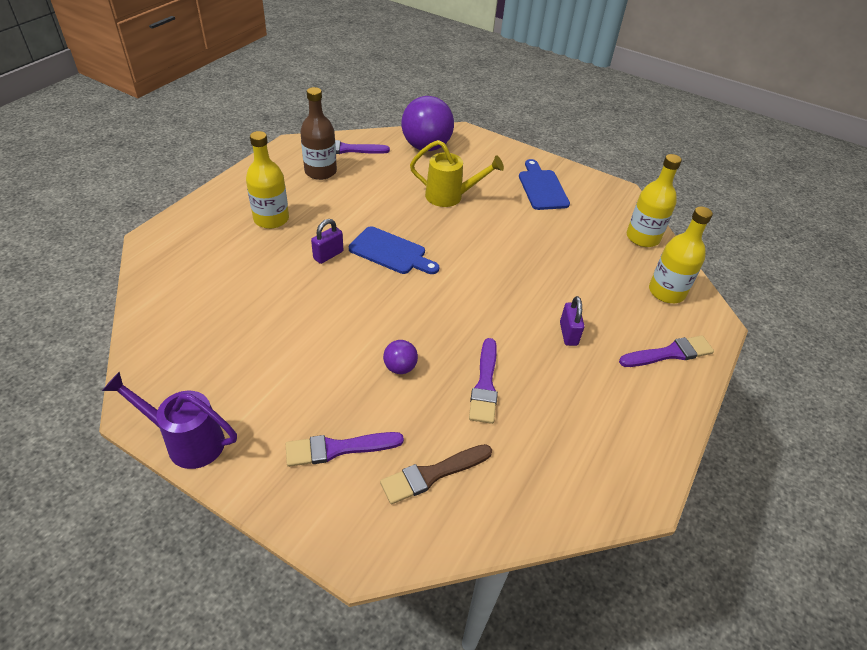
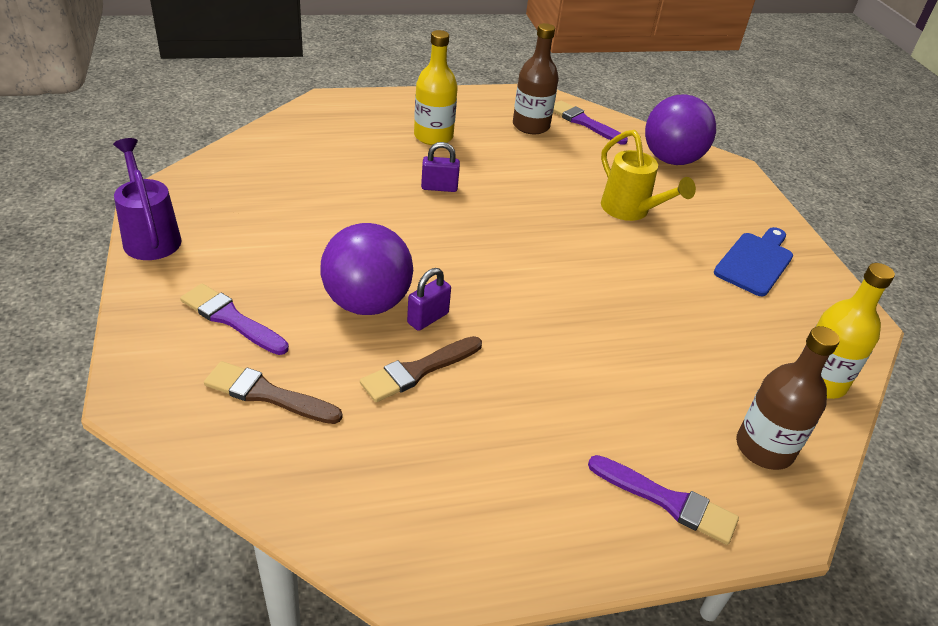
camera: 45 degrees right, 5 degrees down
(391, 252) = (498, 218): blue cutting board -> none
(400, 367) = (367, 303): purple ball -> purple ball, size x2.17
(485, 384) = (418, 370): purple brush -> brown brush
(568, 334) = (572, 396): purple padlock -> purple padlock (428, 318)
(666, 292) = (764, 448): yellow bottle -> brown bottle

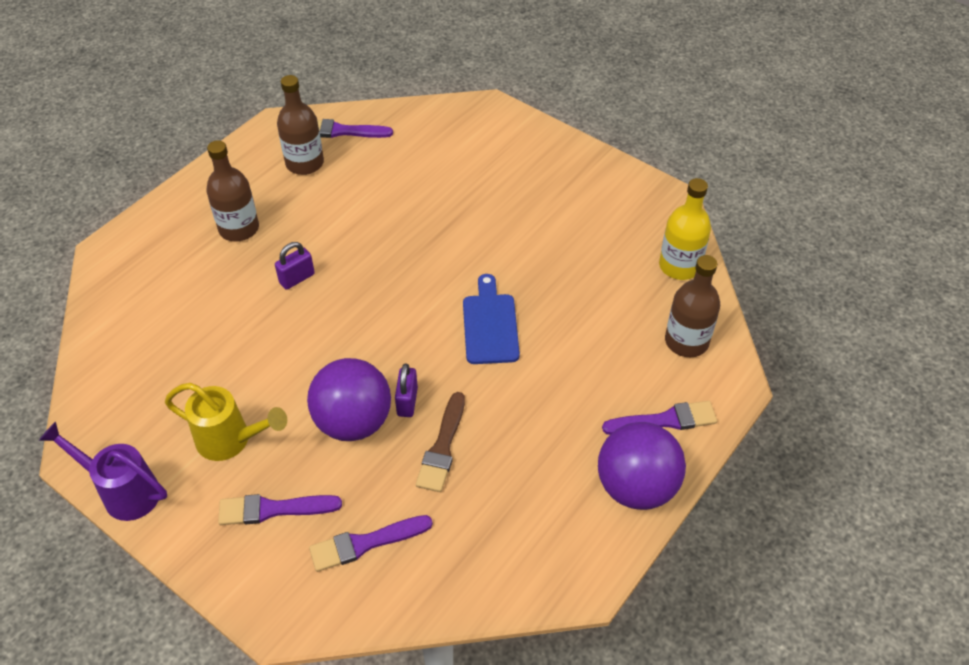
camera: 35 degrees left, 10 degrees up
(267, 394) = (365, 543): brown brush -> purple brush
(433, 136) = (239, 228): yellow bottle -> brown bottle
(630, 211) = (454, 202): yellow watering can -> yellow watering can (231, 440)
(671, 159) = (439, 128): purple ball -> purple ball (636, 487)
(755, 262) = (571, 191): blue cutting board -> blue cutting board (490, 325)

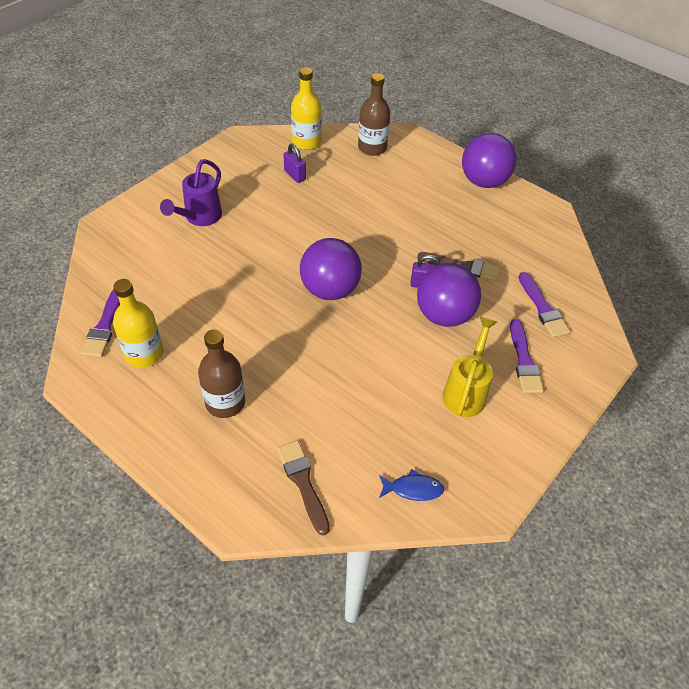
camera: 90 degrees left, 0 degrees up
(111, 385) = (413, 489): none -> blue fish
(123, 491) = (521, 463): purple watering can -> purple watering can (199, 218)
(136, 294) = (303, 482): none -> brown brush
(297, 278) = (295, 355): purple padlock -> purple padlock (295, 175)
(304, 163) = (144, 354): brown bottle -> yellow bottle
(395, 304) = (330, 290): none -> purple ball
(490, 325) = (353, 237): blue cutting board -> none
(665, 420) = (434, 164): purple brush -> none

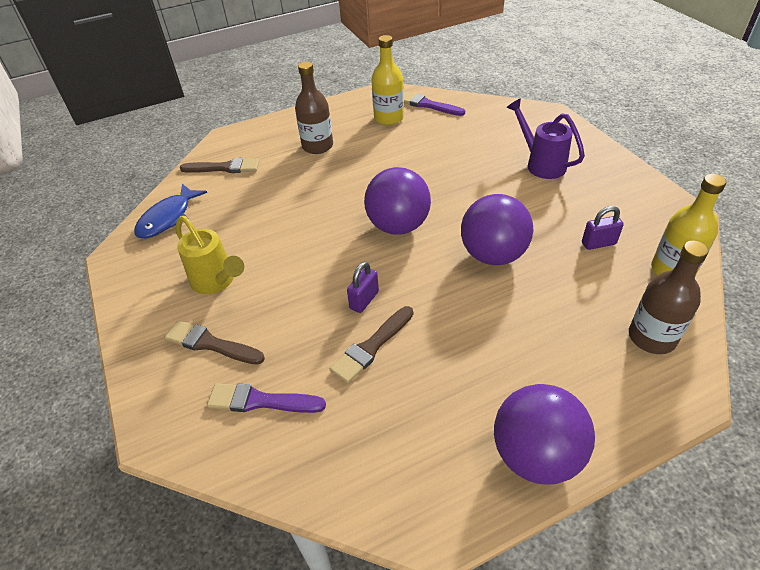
camera: 120 degrees right, 5 degrees down
(413, 489) = (168, 218): blue fish -> blue fish, size x1.56
(444, 315) = (313, 300): purple ball -> purple ball (493, 255)
(524, 361) = (211, 344): purple brush -> brown brush

